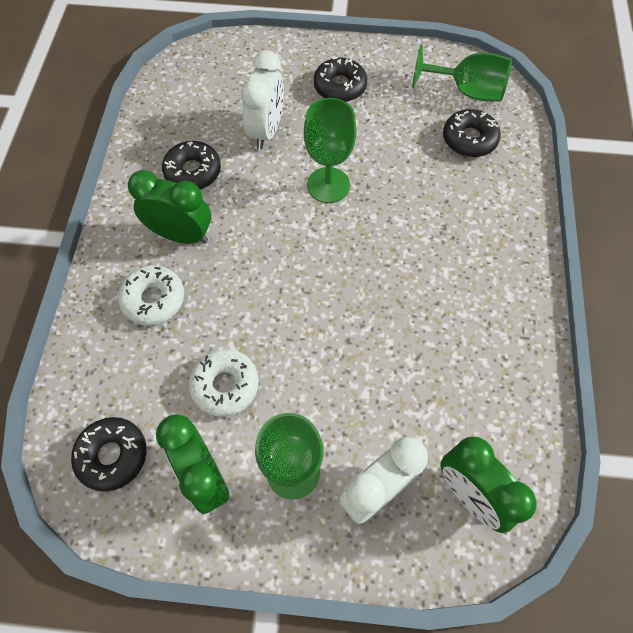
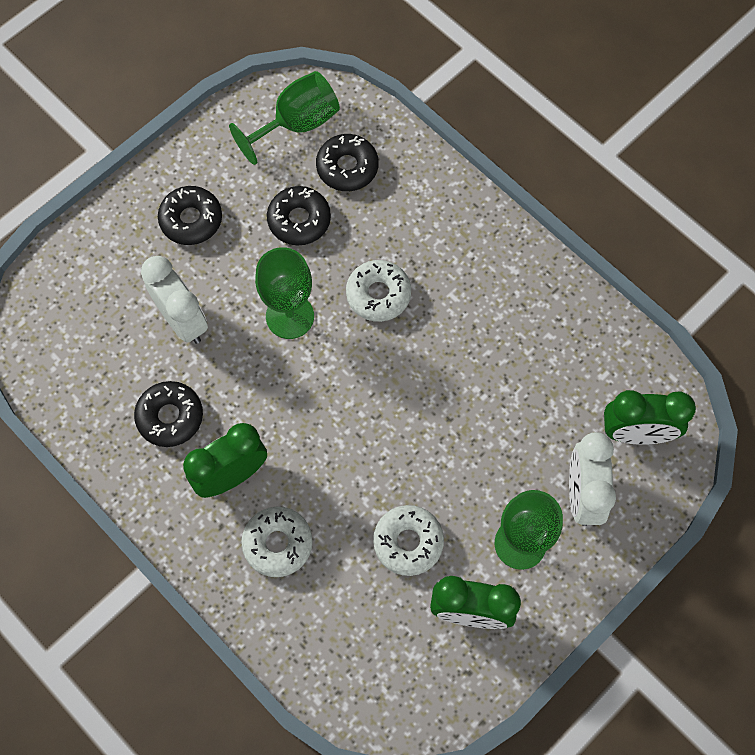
camera: 50 degrees left, 5 degrees up
(112, 455) = (396, 672): black donut -> black donut (299, 220)
(398, 224) = (378, 294): none -> white donut

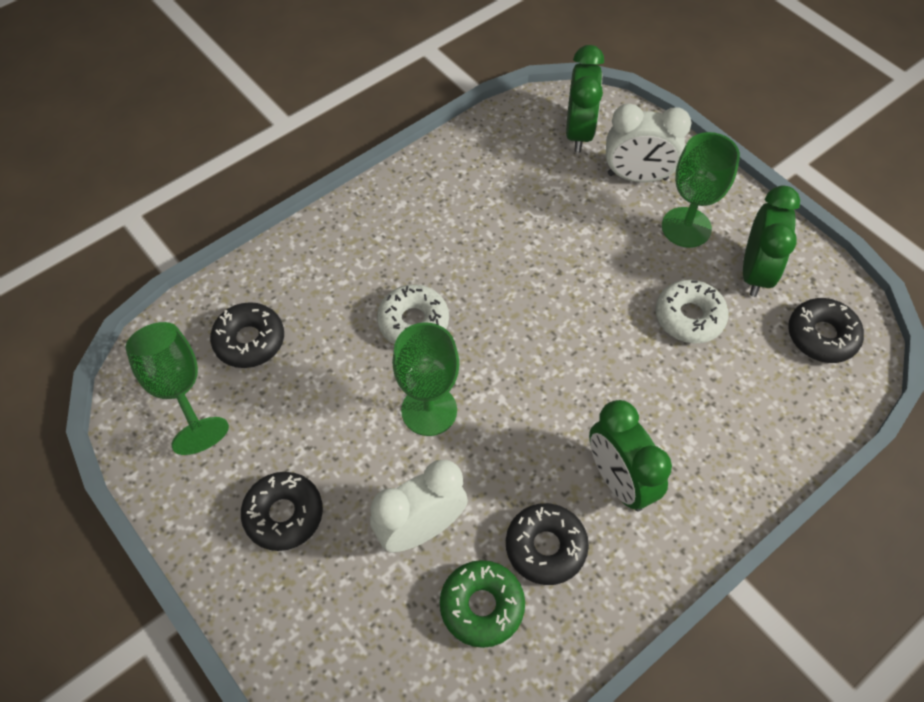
camera: 85 degrees left, 10 degrees down
(121, 371) = (482, 606): none -> green donut
(277, 544) = (696, 437): white donut -> none
(299, 220) = (308, 394): black donut -> black donut (822, 336)

